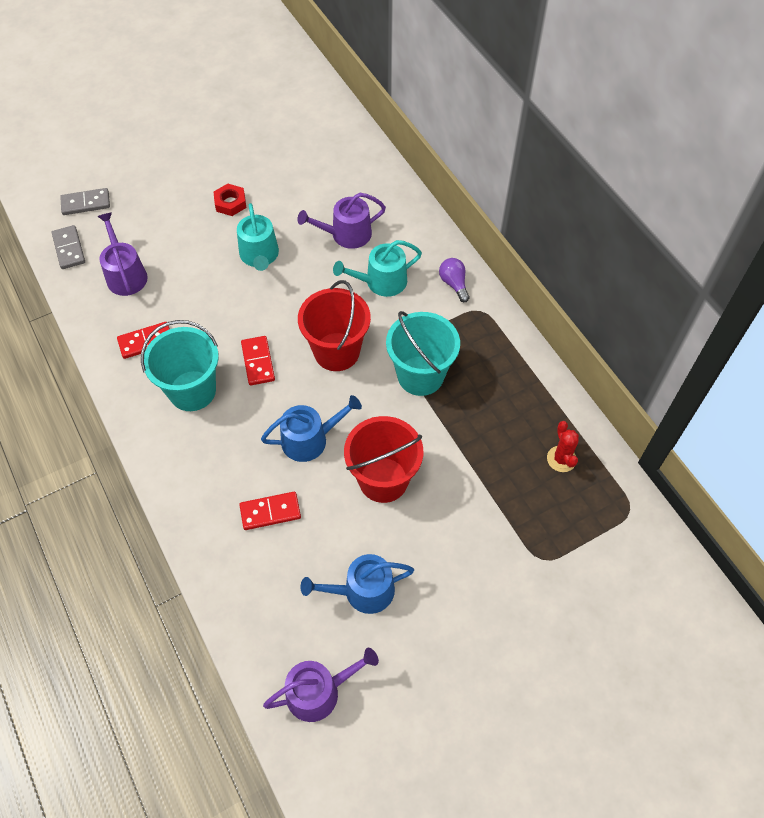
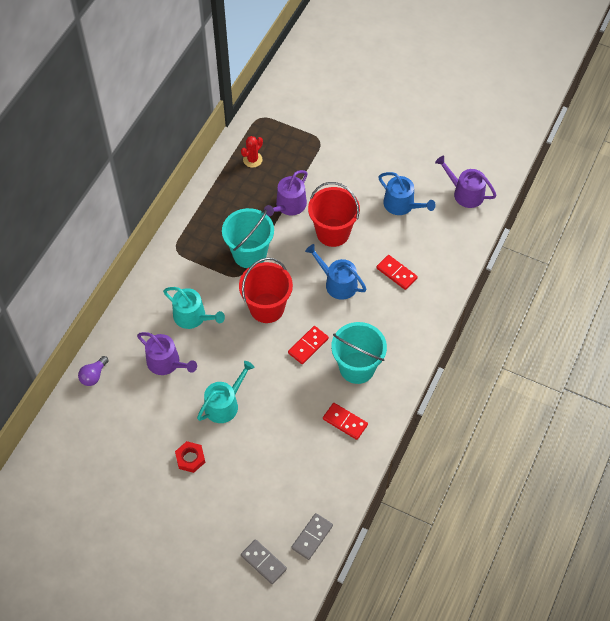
camera: 125 degrees left, 0 degrees up
(125, 274) = (304, 479): purple watering can -> purple watering can (288, 206)
(454, 284) = (164, 275): purple light bulb -> purple light bulb (94, 375)

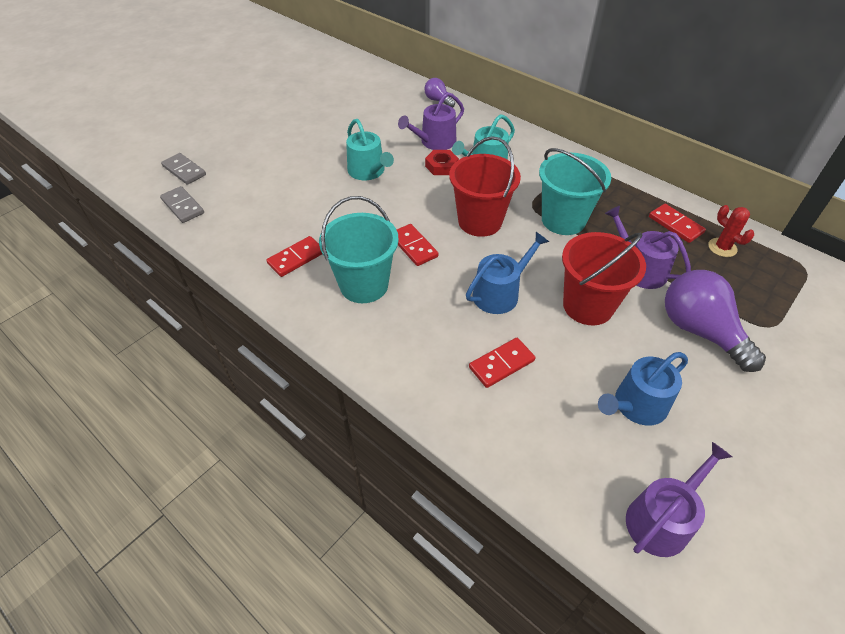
camera: 105 degrees right, 10 degrees down
(190, 458) = (321, 142): red nut -> red nut (441, 166)
(235, 185) = (675, 225): none -> red domino
(263, 562) = (184, 170): grey domino -> grey domino turned 75 degrees clockwise
(335, 174) = (699, 331): none -> purple light bulb

